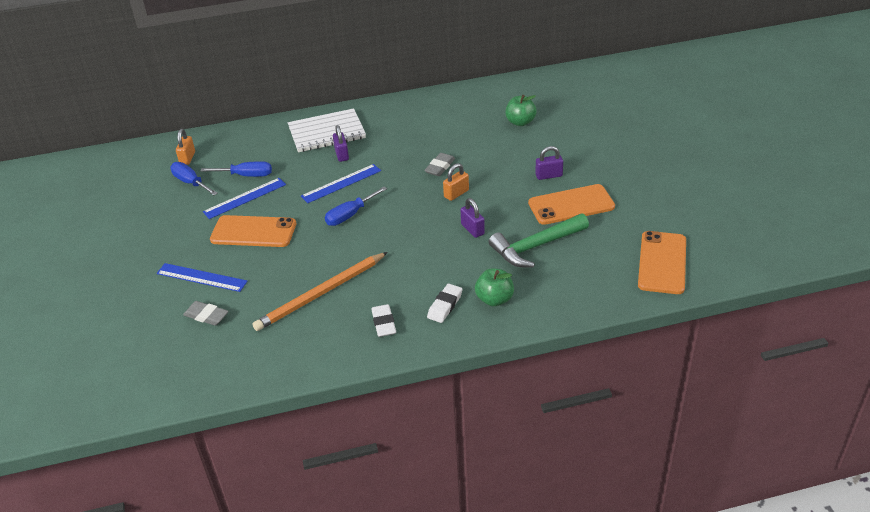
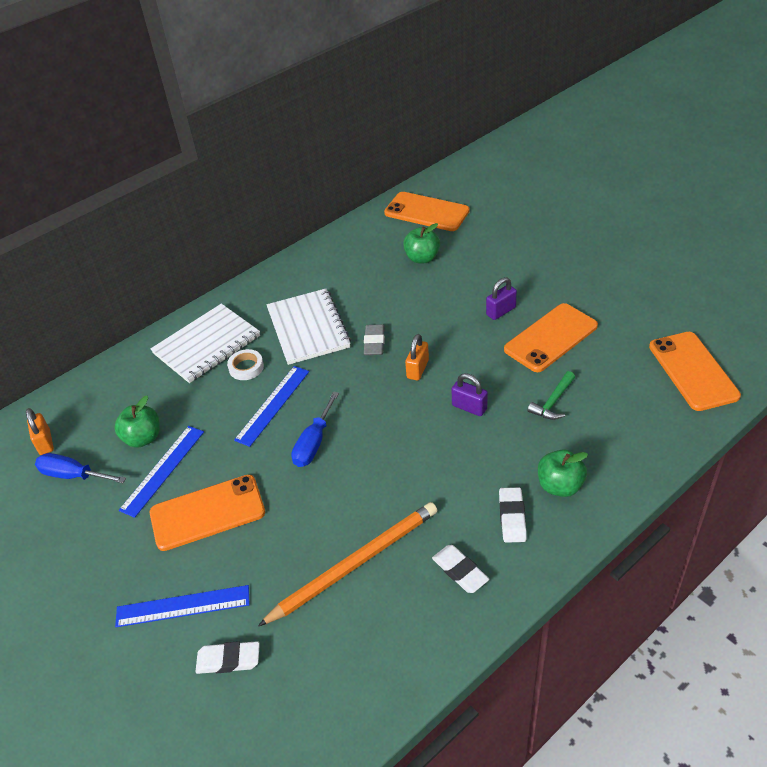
camera: 25 degrees left, 5 degrees up
(206, 316) = (228, 660): grey eraser -> white eraser
(246, 175) = (143, 438): blue screwdriver -> green apple
(321, 294) = (355, 564): orange pencil -> orange pencil turned 150 degrees counterclockwise
(341, 155) = (246, 367): purple padlock -> white tape
(402, 143) = (308, 328): none -> white notebook
(535, 246) = (553, 402): green hammer -> green hammer, size x0.54
(550, 91) = (426, 212): none -> orange phone

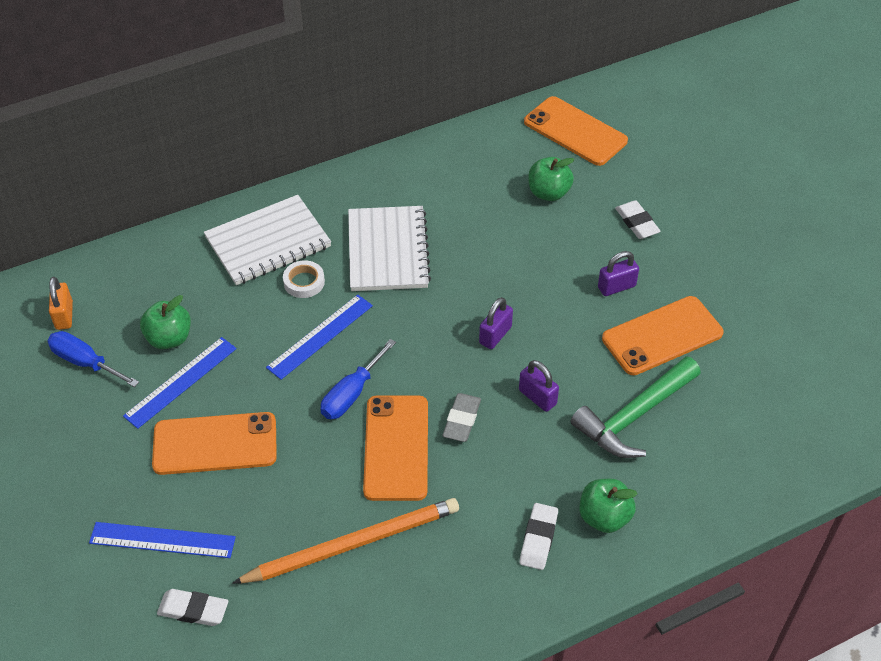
camera: 10 degrees right, 5 degrees up
(374, 342) = (457, 289): grey eraser -> grey eraser (461, 420)
(417, 369) = (495, 335): orange padlock -> purple padlock
(460, 571) = (461, 583): white eraser -> white eraser (637, 223)
(553, 402) = (634, 416): green hammer -> green hammer, size x1.86
(693, 371) = (811, 421): orange phone -> orange phone (396, 448)

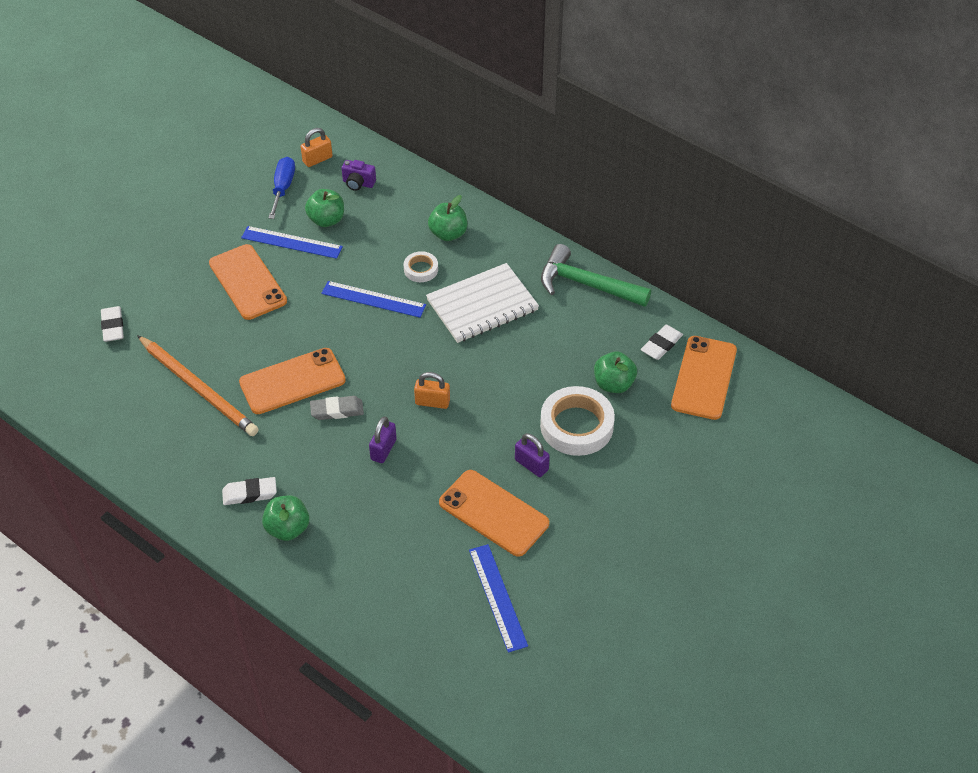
camera: 65 degrees right, 0 degrees up
(133, 292) = (358, 183): none -> purple camera
(162, 540) = (159, 289): blue ruler -> blue ruler (498, 597)
(268, 242) = (448, 234): white notebook -> green apple
(351, 394) = (329, 338): blue screwdriver -> none
(495, 335) = (432, 402): purple padlock -> orange padlock
(585, 237) = (576, 426): none -> white tape
(634, 416) = (396, 519): green hammer -> green hammer (586, 284)
(637, 223) = (617, 456): white eraser -> white eraser (661, 345)

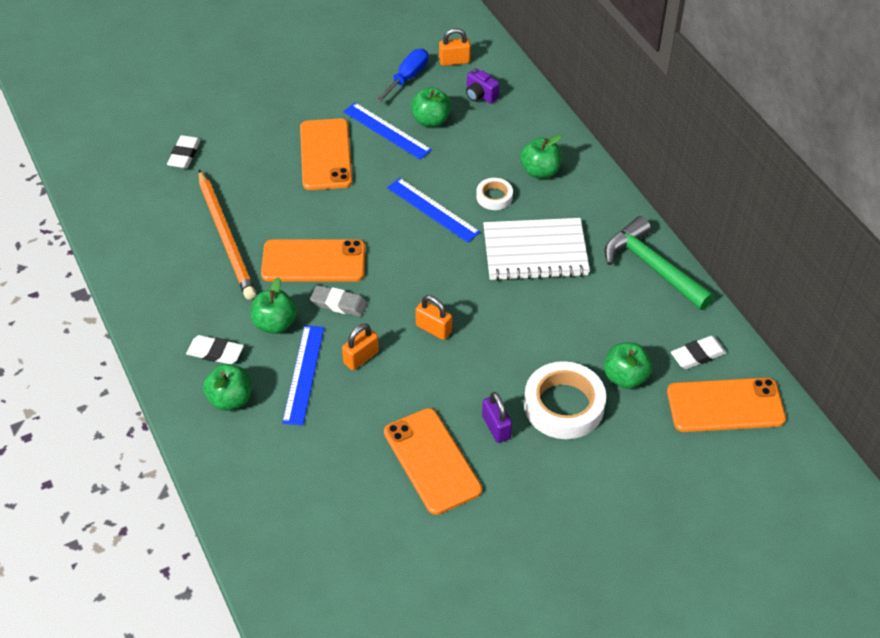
camera: 25 degrees right, 0 degrees up
(289, 448) = (275, 324): none -> green apple
(383, 449) = (361, 357): purple padlock -> orange padlock
(498, 597) = (389, 546): blue ruler -> blue ruler (304, 374)
(704, 378) = (725, 405): orange phone -> orange phone turned 45 degrees clockwise

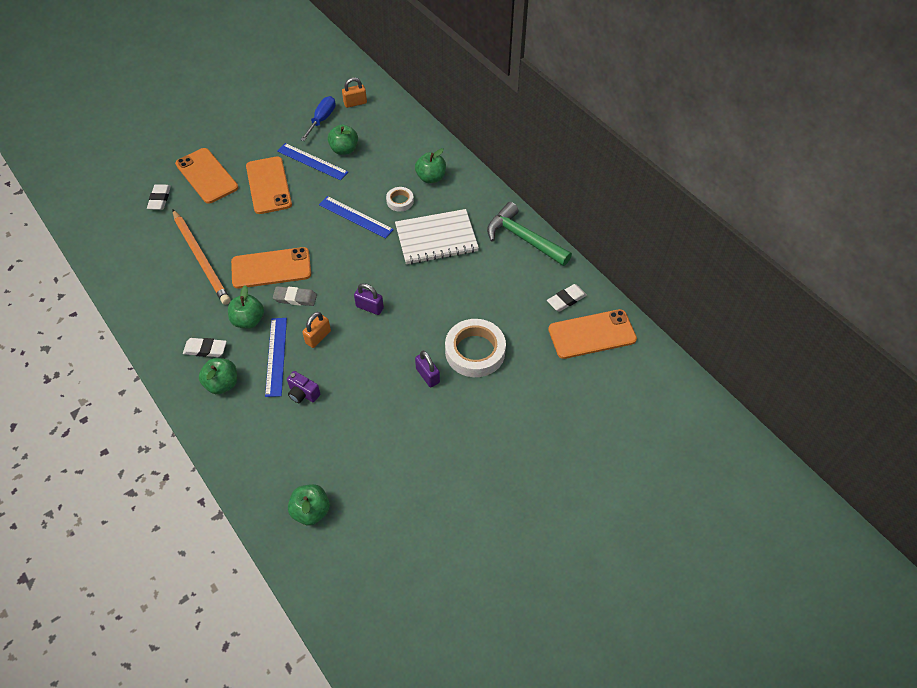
camera: 10 degrees left, 5 degrees up
(432, 461) = (383, 408): orange phone -> orange phone (207, 176)
(433, 329) = (369, 307): orange padlock -> purple padlock
(480, 95) = (378, 126): purple camera -> purple camera (303, 394)
(625, 377) = (516, 324): green apple -> green apple (311, 511)

